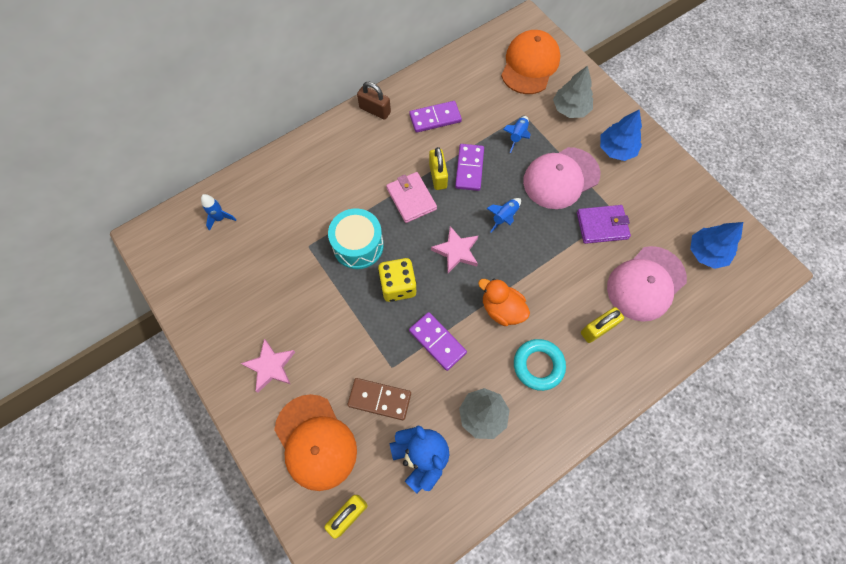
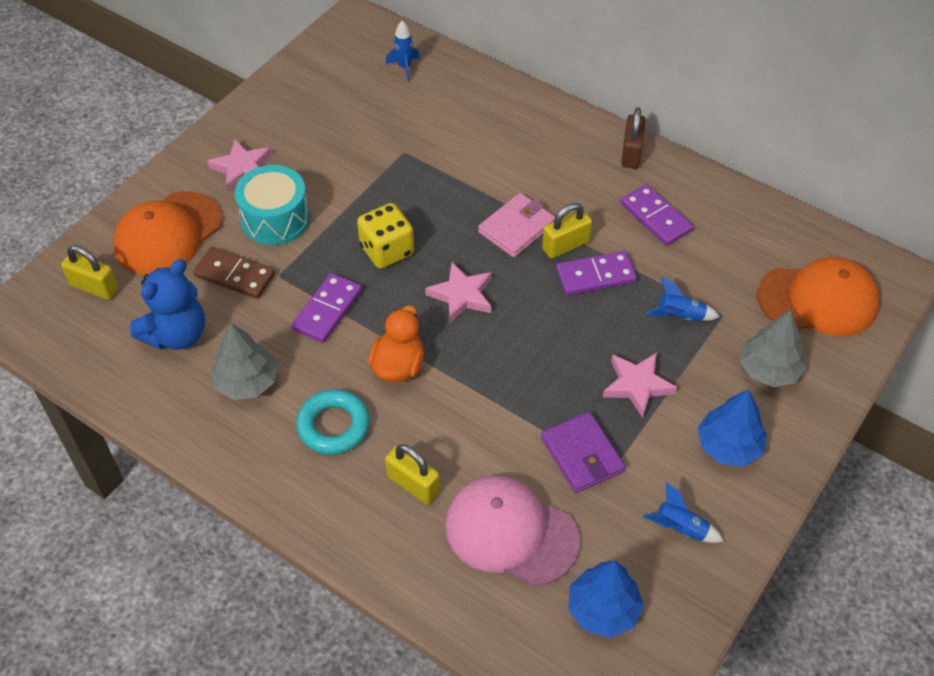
camera: 70 degrees right, 15 degrees down
(358, 245) = (425, 196): turquoise drum -> turquoise drum (275, 219)
(379, 399) = (235, 275): brown domino -> brown domino turned 60 degrees counterclockwise
(504, 217) = (538, 334): blue rocket -> blue rocket (680, 529)
(561, 178) = (637, 385): pink cap -> pink star

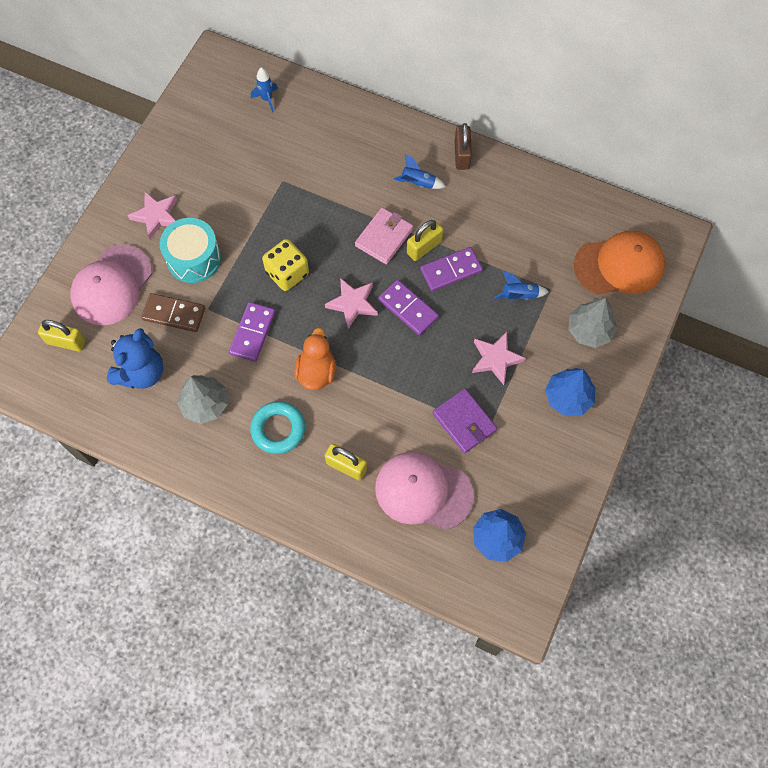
camera: 10 degrees left, 15 degrees up
(168, 234) = (112, 285): orange cap -> pink cap
(656, 217) = (489, 211): purple domino -> purple domino (408, 308)
(680, 529) = (542, 468): blue rocket -> blue rocket (418, 183)

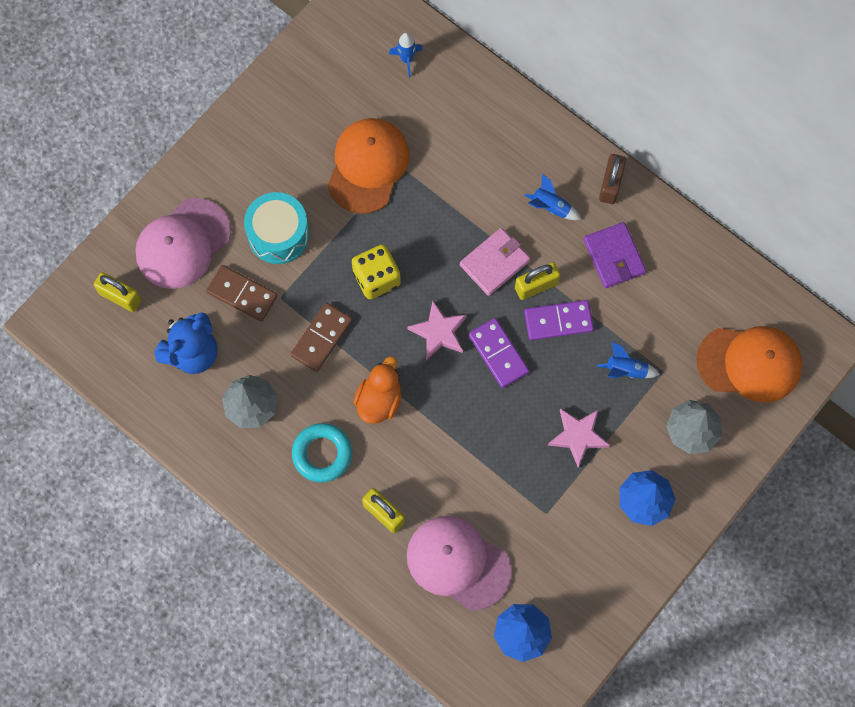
camera: 15 degrees right, 5 degrees up
(156, 216) = (249, 174): pink star -> none
(253, 333) = (322, 338): purple domino -> brown domino
(256, 187) = (368, 166): none -> orange cap
(464, 422) = (523, 498): purple wallet -> purple wallet (614, 256)

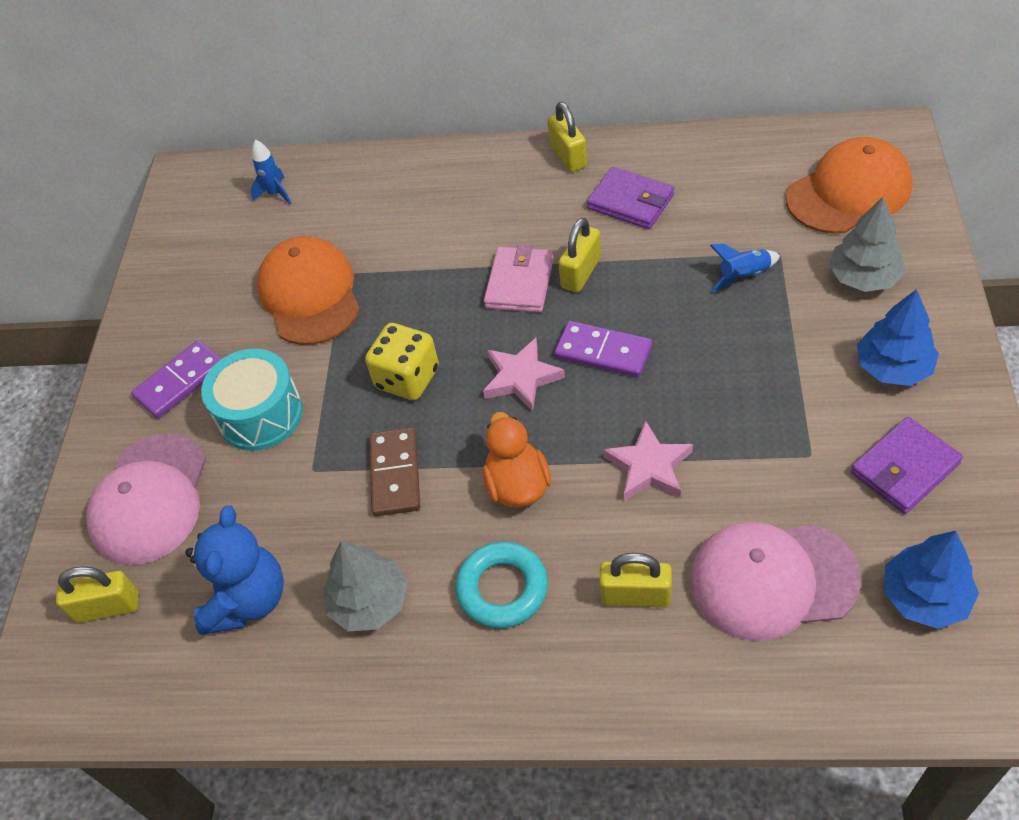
camera: 30 degrees left, 20 degrees down
(242, 294) = (263, 498): brown domino -> none
(550, 207) = (529, 206): blue rocket -> none
(558, 321) = (634, 284): purple domino -> purple domino (180, 382)
(578, 436) = (762, 362): pink star -> pink star (649, 467)
(585, 562) = (904, 468): none -> purple wallet
(610, 185) = (568, 156): brown padlock -> yellow padlock

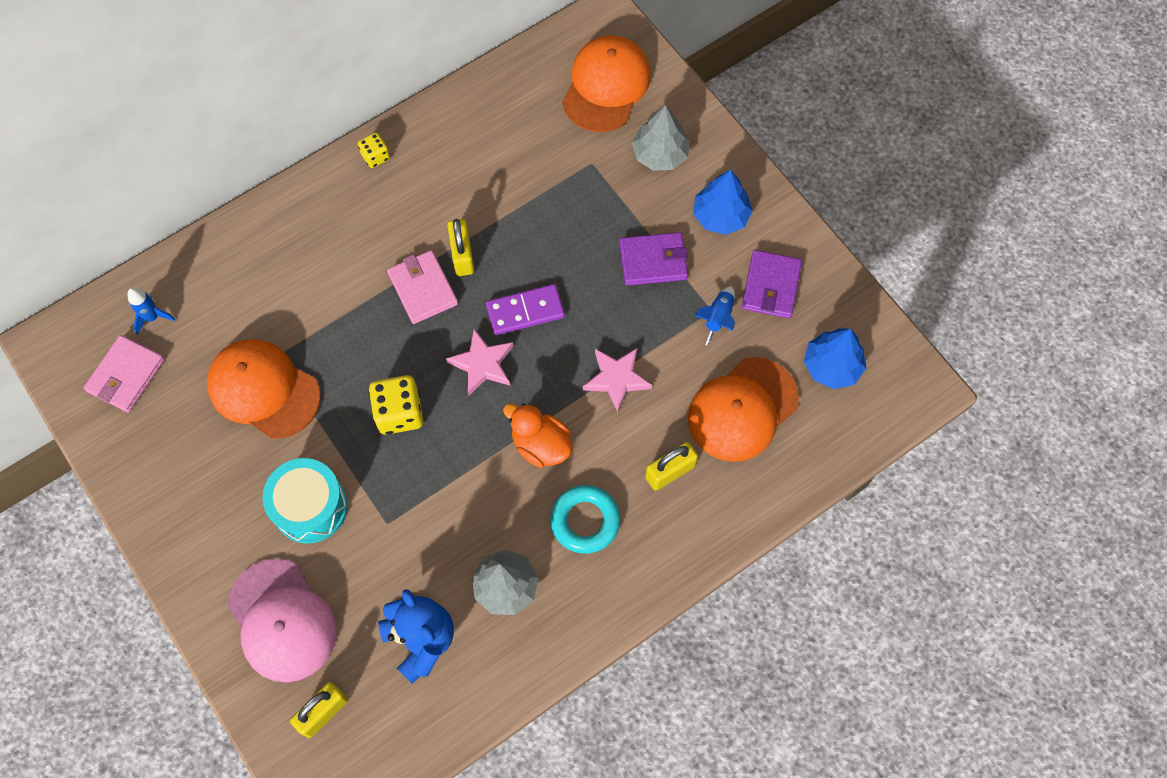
camera: 45 degrees left, 15 degrees up
(180, 382) = (221, 521): purple domino -> none
(216, 227) = (126, 375): none -> pink wallet
(395, 474) = (450, 489): brown domino -> none
(568, 156) = (375, 156): yellow padlock -> yellow dice
(630, 202) = (455, 174): purple wallet -> purple wallet (653, 261)
(744, 276) = (580, 196): blue rocket -> blue rocket (718, 318)
(772, 580) = (742, 409): pink cap -> orange cap

